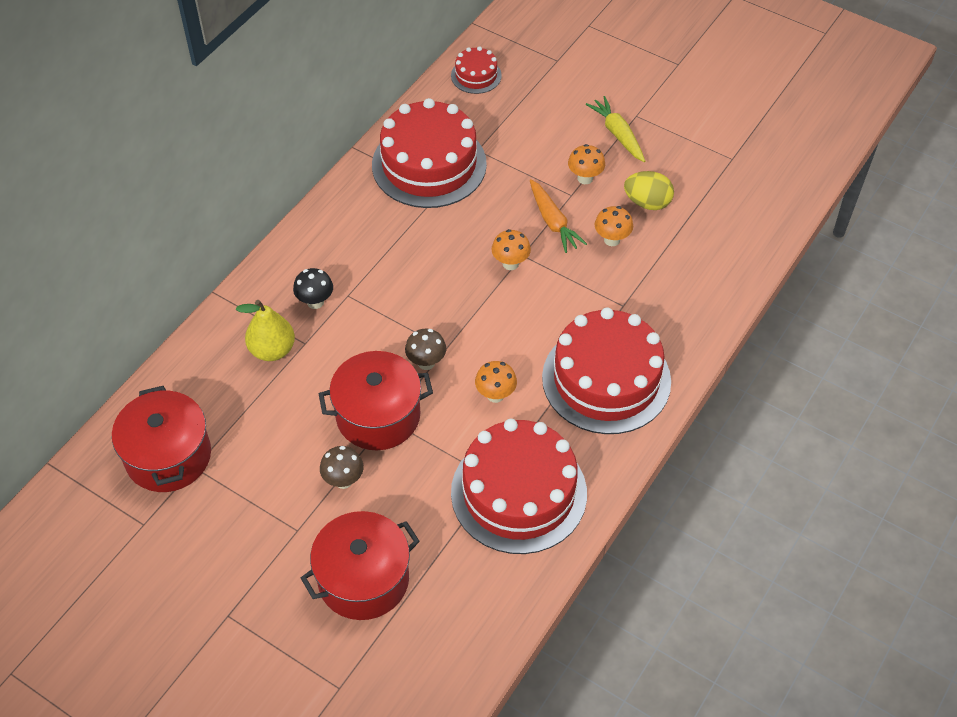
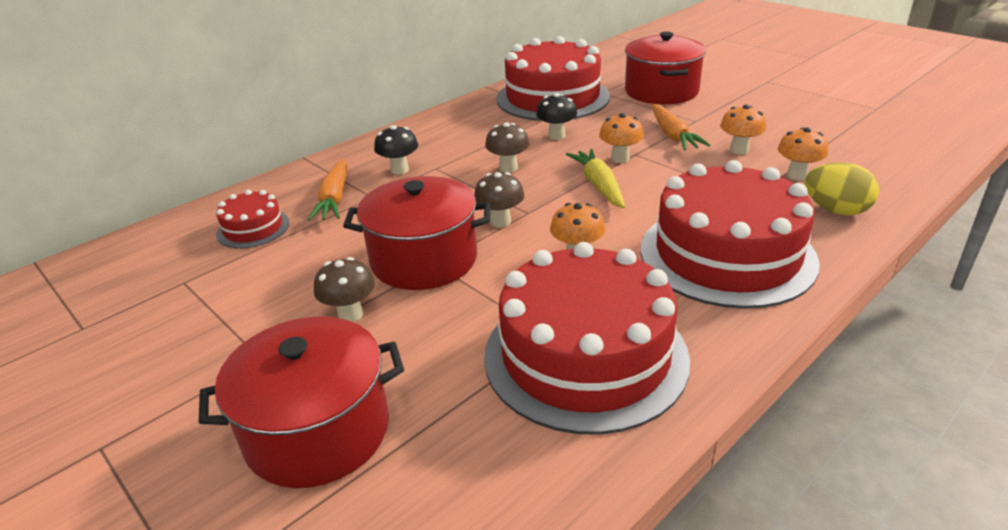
camera: 15 degrees right, 20 degrees down
(168, 456) = (162, 269): red pot -> red pot (661, 91)
(272, 350) = (334, 199): yellow pear -> orange carrot
(414, 288) = (508, 168): none -> brown mushroom
(447, 233) = (556, 136): none -> black mushroom
(476, 75) = (612, 57): red cake -> red cake (253, 228)
(585, 178) = (711, 112): orange mushroom -> orange mushroom (797, 175)
(617, 134) = (747, 90): yellow carrot -> yellow carrot (599, 185)
(647, 202) = (780, 129): yellow egg -> yellow egg (835, 210)

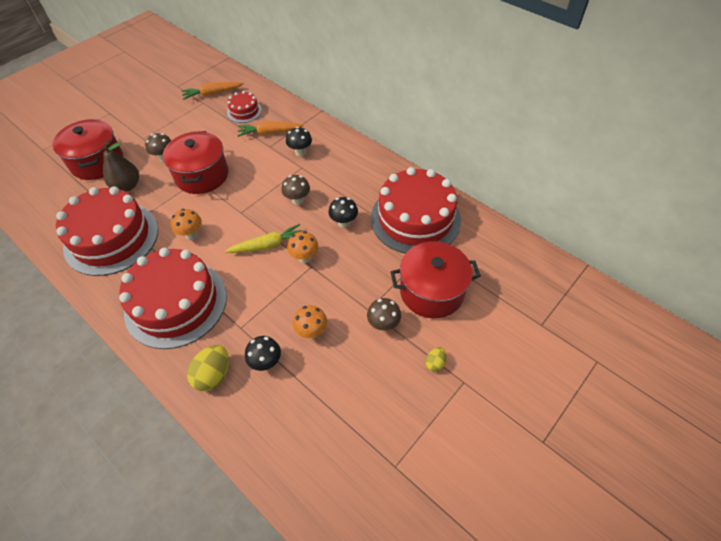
camera: 85 degrees right, 20 degrees up
(426, 358) = (127, 186): none -> brown pear
(500, 221) = (233, 201): brown mushroom -> brown mushroom (383, 325)
(673, 135) = (341, 291): orange carrot -> orange carrot (212, 94)
(752, 91) = (435, 363): none -> yellow egg
(797, 175) = (266, 362): orange mushroom -> black mushroom

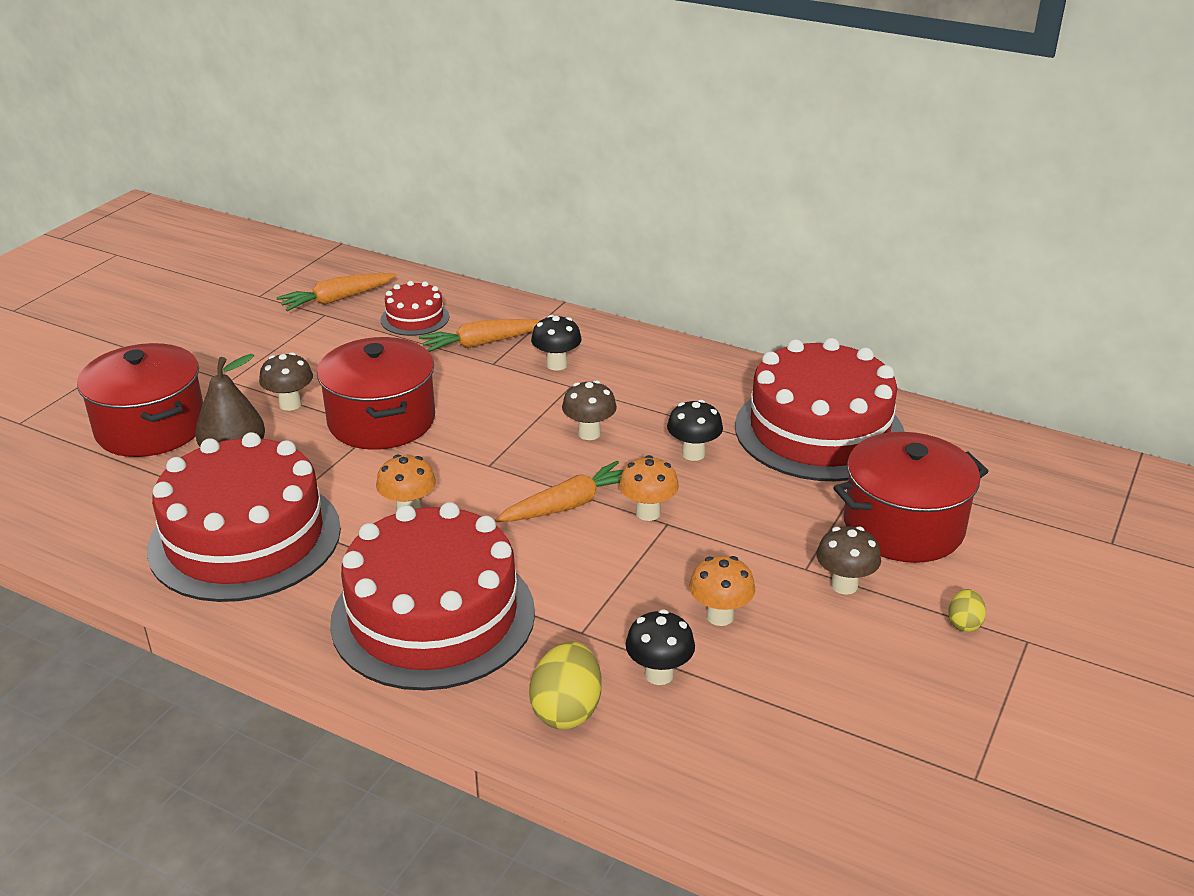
camera: 15 degrees left, 20 degrees down
(268, 245) = (568, 505): yellow carrot -> orange carrot

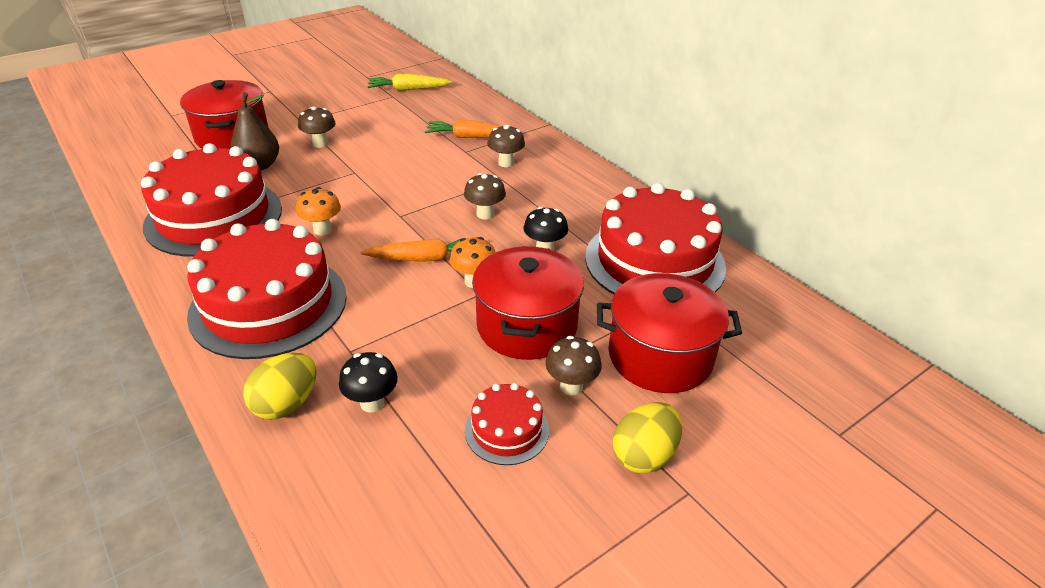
camera: 25 degrees right, 5 degrees up
(337, 300) = (408, 89): orange carrot -> yellow carrot
(381, 421) = (362, 168): red pot -> red pot (527, 326)
(415, 318) = (443, 111): red cake -> red cake (507, 430)
(556, 364) = (506, 163): black mushroom -> brown mushroom
(720, 616) = (455, 375): orange mushroom -> none
(964, 623) = (644, 455): yellow egg -> yellow egg, size x1.82

